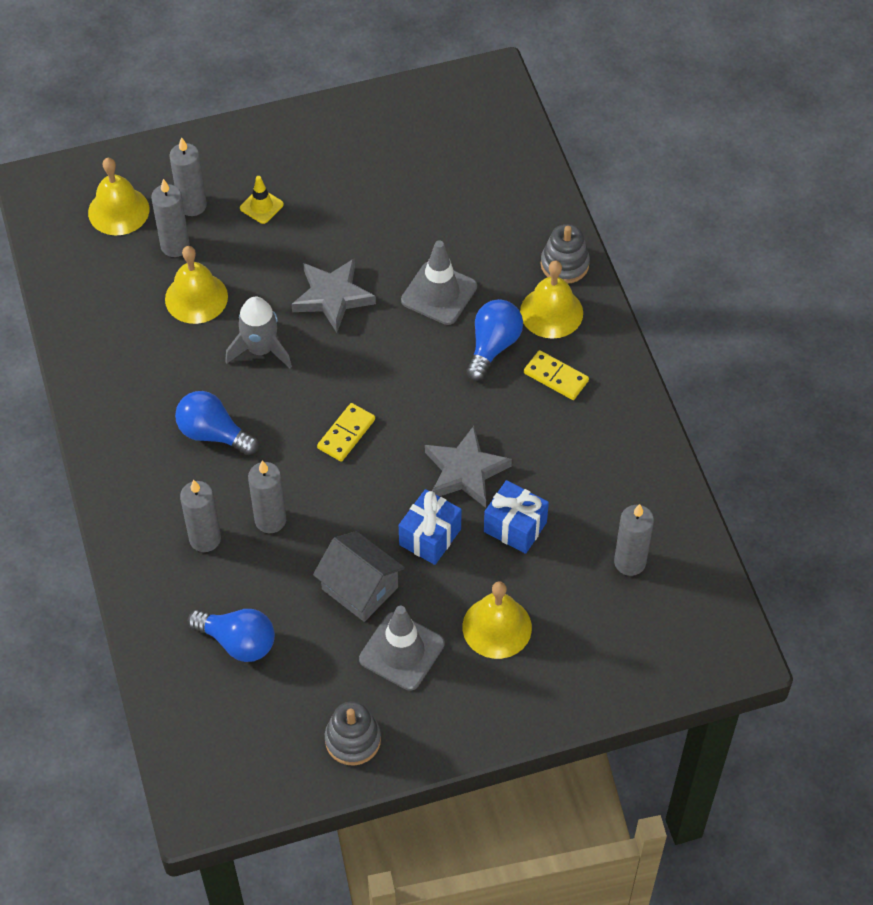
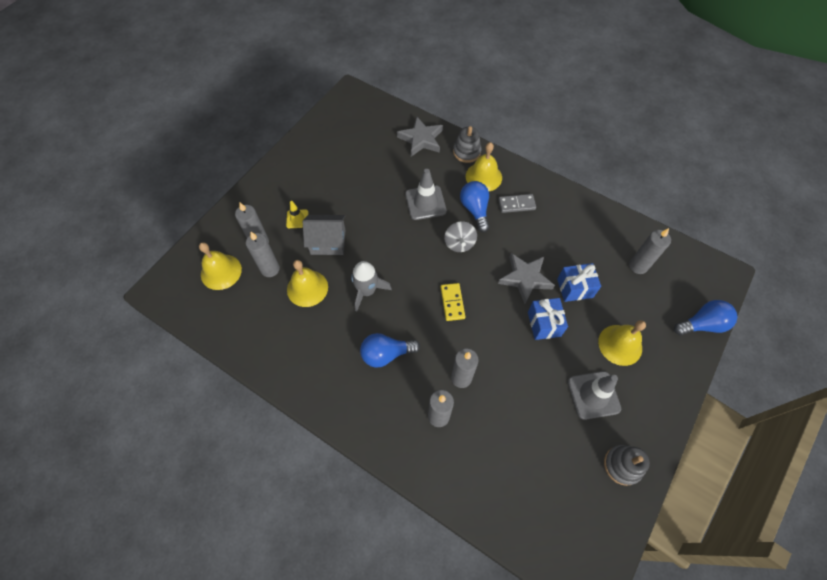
camera: 40 degrees left, 5 degrees up
(238, 642) = (513, 461): blue light bulb -> blue light bulb (702, 324)
(332, 297) = (377, 239): grey star -> grey star (421, 139)
(360, 588) = (540, 378): grey house -> grey house (328, 242)
(428, 373) = (459, 243): none -> grey spinning top
(556, 377) = (516, 204): yellow domino -> grey domino

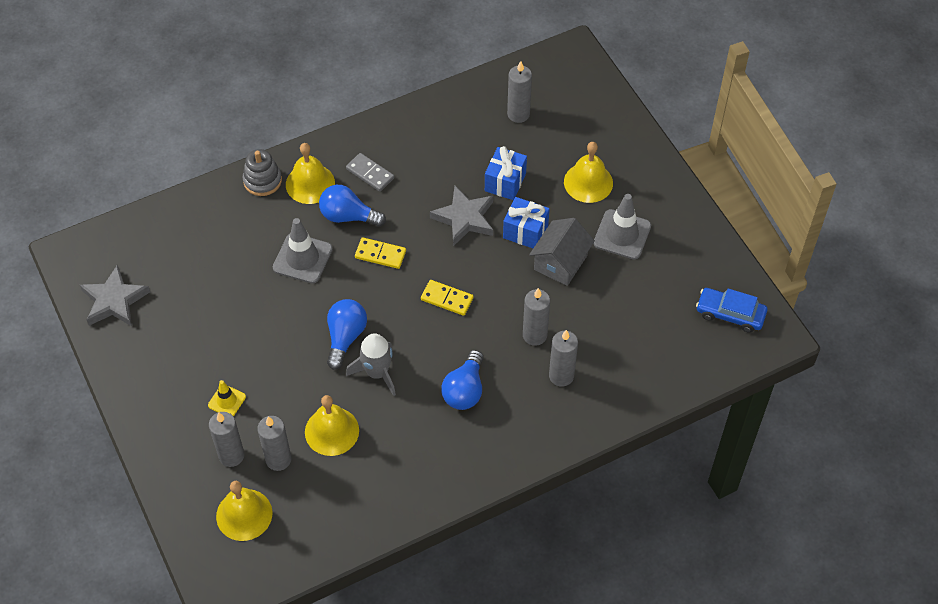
camera: 60 degrees left, 5 degrees down
(328, 242) = (284, 382): grey house -> grey house (560, 262)
(421, 139) = (207, 216): grey star -> grey star (114, 300)
(459, 243) = (380, 254): grey spinning top -> yellow domino
(516, 204) = (370, 174): grey domino -> grey domino turned 75 degrees counterclockwise
(584, 527) = (730, 314): none -> blue car
(622, 465) = (697, 252): grey stacking toy -> none
(702, 324) = (611, 105): blue light bulb -> blue light bulb (345, 337)

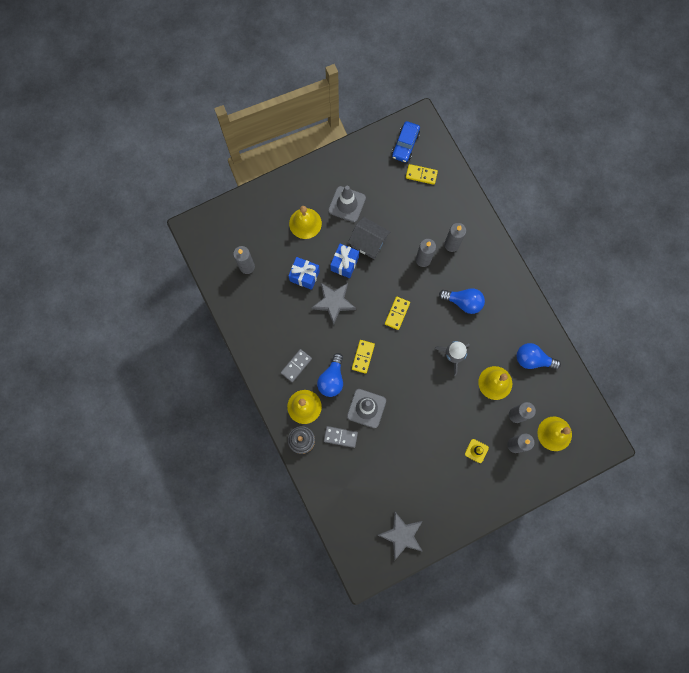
camera: 90 degrees left, 20 degrees up
(263, 227) = (340, 437): none -> grey domino
(345, 337) = (427, 377): blue light bulb -> blue light bulb (532, 359)
(679, 335) = (421, 175): none -> yellow domino

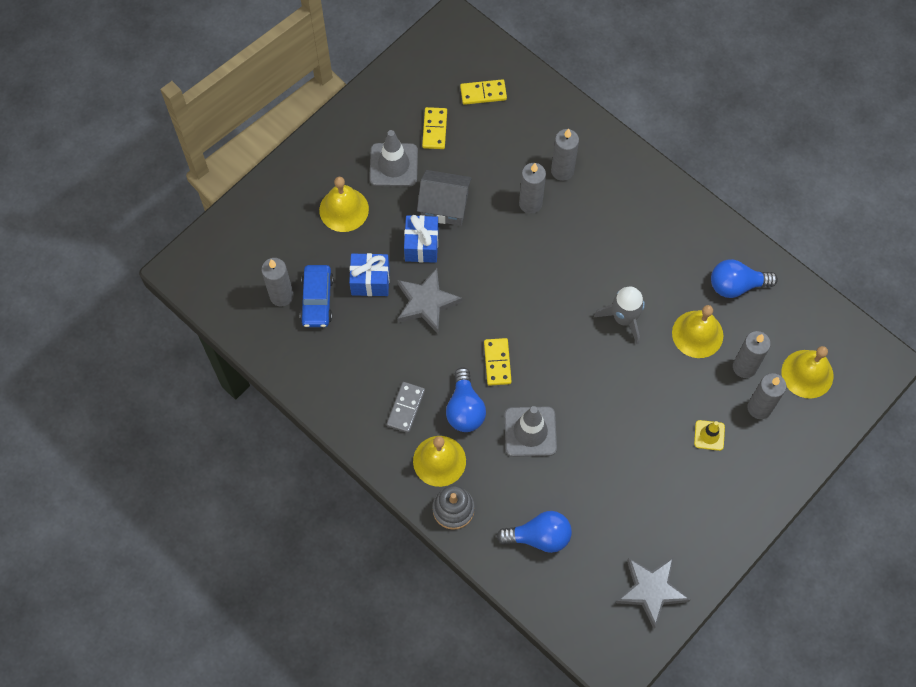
camera: 20 degrees left, 10 degrees down
(340, 437) = (508, 484): grey domino -> none
(397, 313) = (522, 287): yellow domino -> yellow domino (435, 129)
(405, 144) = (445, 61): blue car -> blue car (317, 300)
(463, 302) = (609, 241): blue light bulb -> blue light bulb (539, 536)

